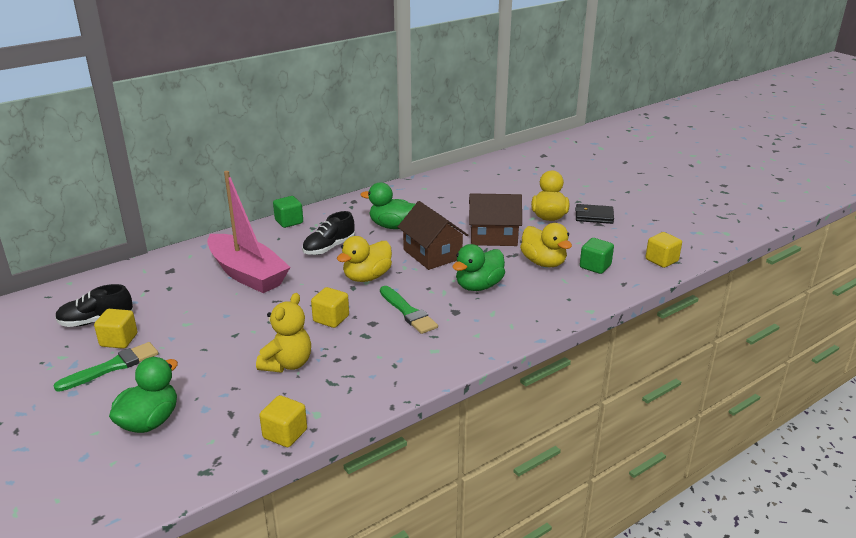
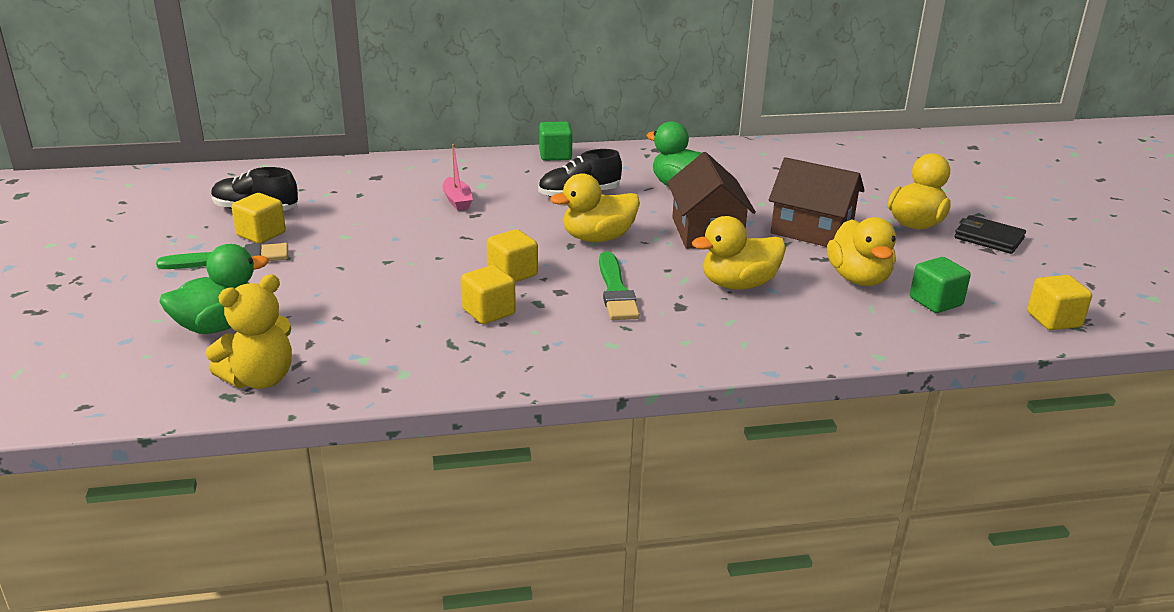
camera: 25 degrees right, 0 degrees up
(247, 274) = (457, 200): pink boat -> pink boat, size x0.40
(285, 434) = (348, 384): yellow cube -> yellow cube (488, 312)
(287, 364) = (418, 309): yellow teddy bear -> yellow teddy bear (260, 379)
(478, 286) = (738, 284): green duck -> yellow duck

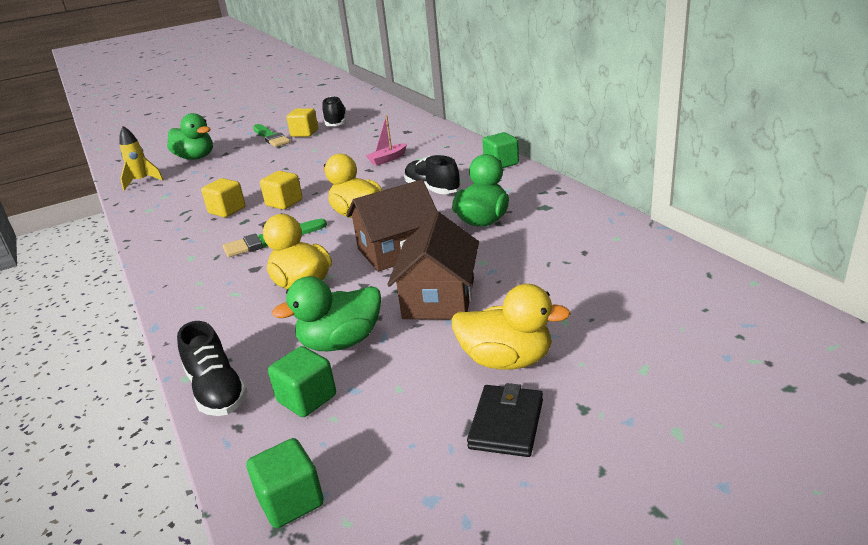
camera: 75 degrees right, 0 degrees up
(260, 379) = (142, 181): yellow teddy bear -> yellow rocket
(858, 278) = (341, 342): yellow duck -> green duck
(908, 341) = (217, 390): none -> black shoe
(1053, 320) = (291, 501): yellow cube -> green cube

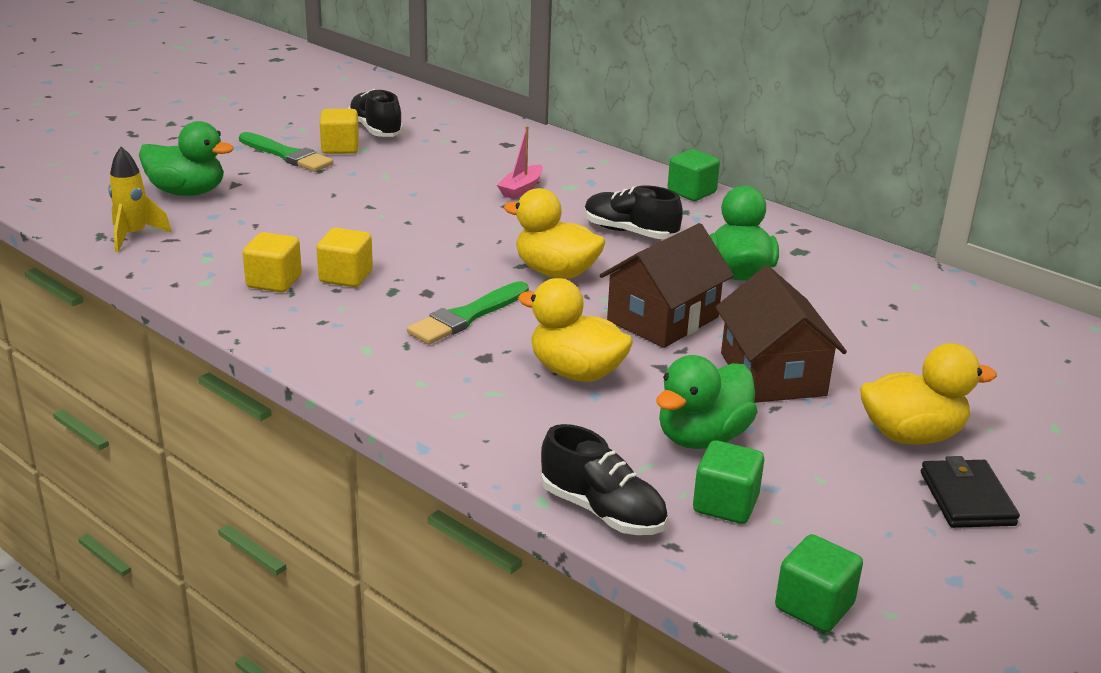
camera: 25 degrees left, 0 degrees up
(284, 203) = (427, 261): yellow cube -> yellow cube (274, 281)

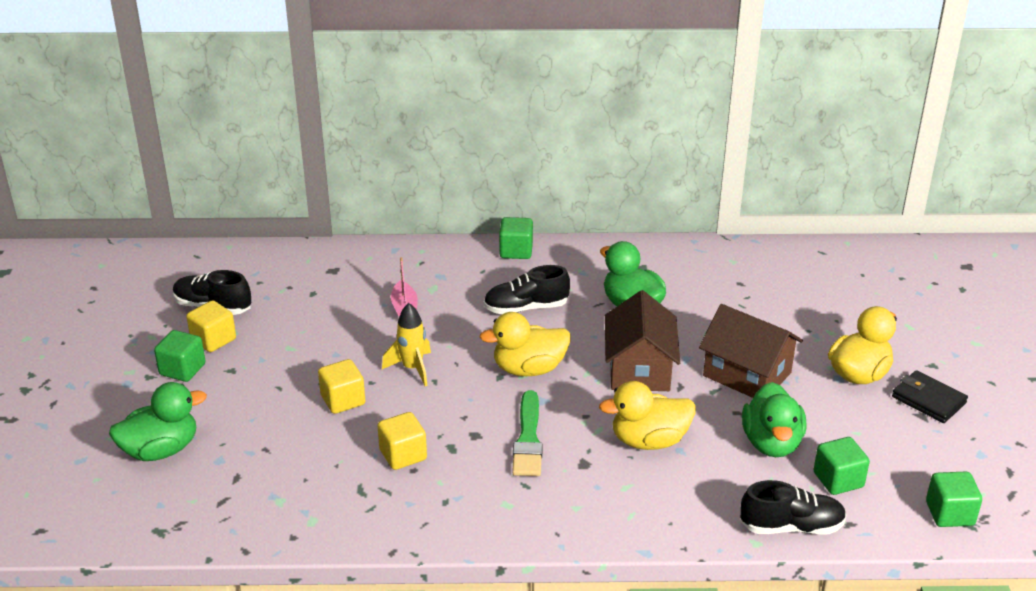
camera: 40 degrees left, 5 degrees up
(134, 236) = (188, 515): yellow rocket -> yellow rocket (412, 368)
(274, 281) = (361, 490): yellow cube -> yellow cube (343, 400)
(287, 155) = (182, 369): green brush -> green cube

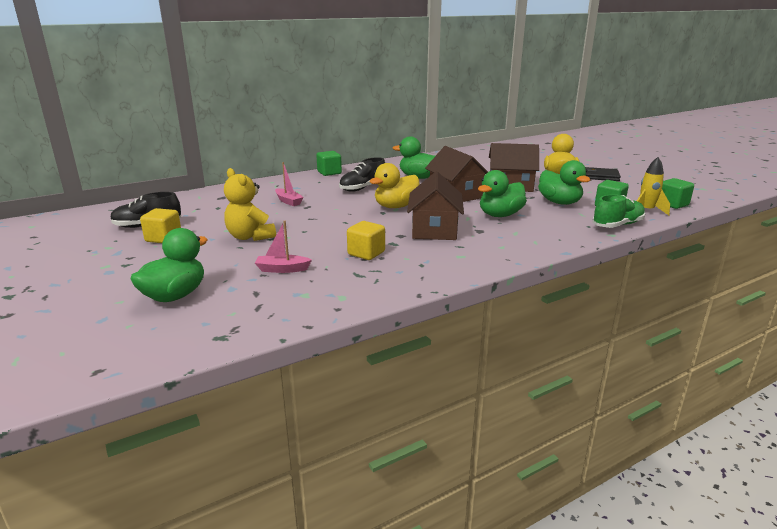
camera: 30 degrees left, 10 degrees down
(182, 369) = (152, 255): green cube -> none
(291, 448) = (282, 269): none -> pink boat
(303, 371) = (250, 237): none -> yellow teddy bear
(343, 400) = (294, 242): yellow cube -> none
(412, 368) = (324, 220): yellow rocket -> yellow rocket (646, 211)
(528, 439) = (434, 229): green brush -> brown house
(649, 441) = (500, 215): yellow duck -> green duck
(791, 527) = (617, 225): black shoe -> green shoe

